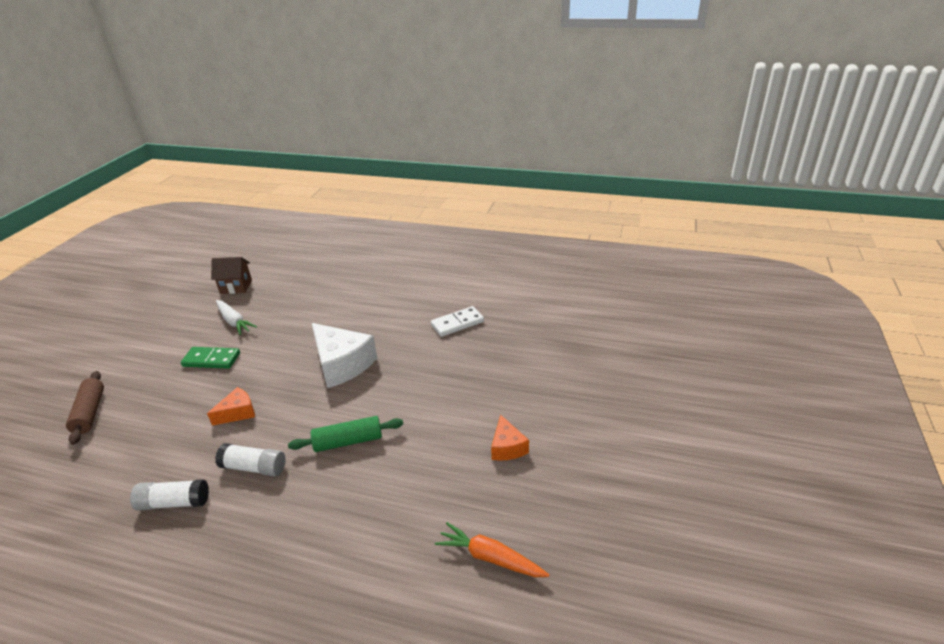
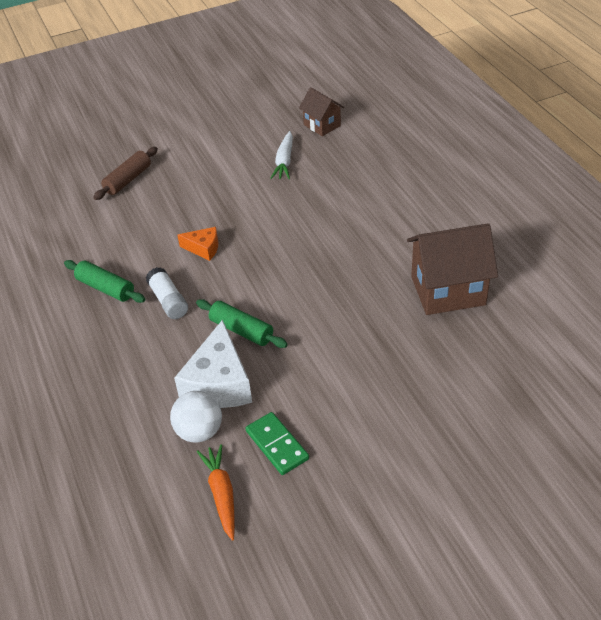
camera: 50 degrees right, 10 degrees up
(174, 502) = (105, 288): white glue stick -> green rolling pin
(211, 360) = (234, 188): green domino -> green domino (277, 445)
(342, 364) = (312, 260): white cheese -> white cheese (219, 383)
(411, 532) = (199, 431): none -> white ball
(457, 323) = (448, 291): white domino -> brown house
(507, 447) = (337, 431): orange cheese -> none

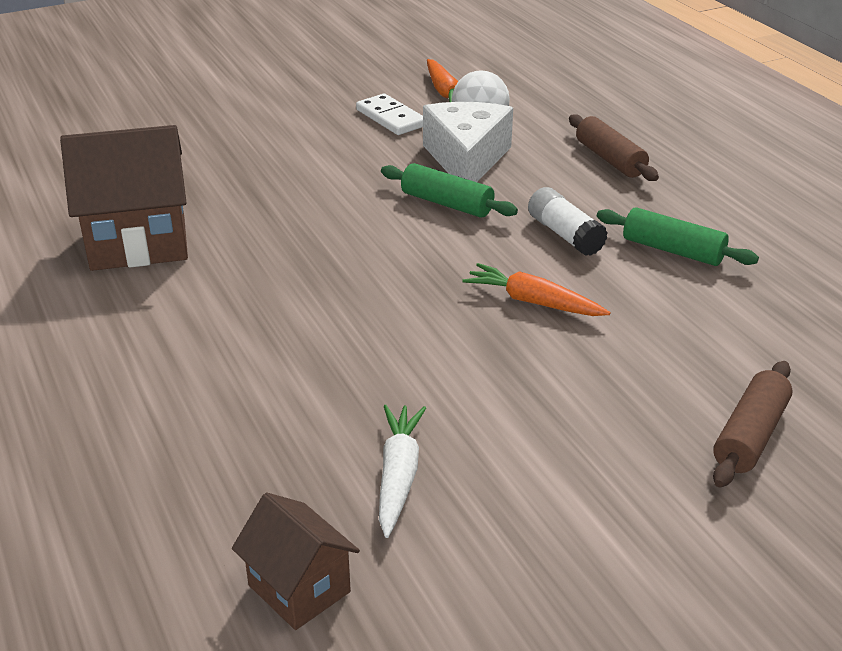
camera: 175 degrees right, 10 degrees down
(105, 383) = (610, 159): none -> brown rolling pin
(203, 248) = (533, 302): orange cheese -> orange carrot
(277, 445) = (391, 118): green domino -> white domino

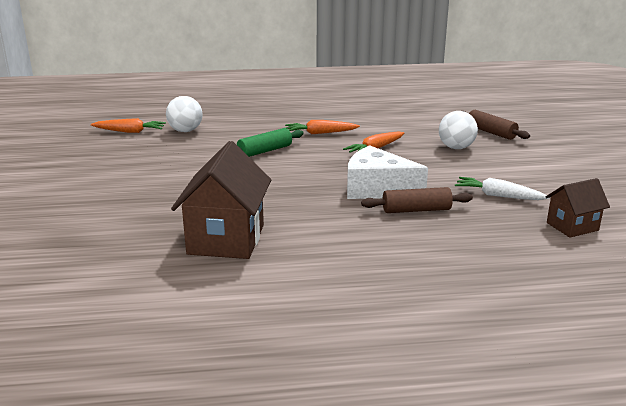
camera: 70 degrees left, 10 degrees down
(391, 118) = (145, 149): white domino -> none
(466, 159) = (220, 139): white cheese -> white cheese (377, 189)
(565, 235) = (320, 133): white glue stick -> orange carrot
(610, 159) = (256, 112): brown rolling pin -> brown rolling pin (416, 210)
(614, 396) = (456, 148): none -> white ball
(672, 250) = (351, 118): green rolling pin -> none

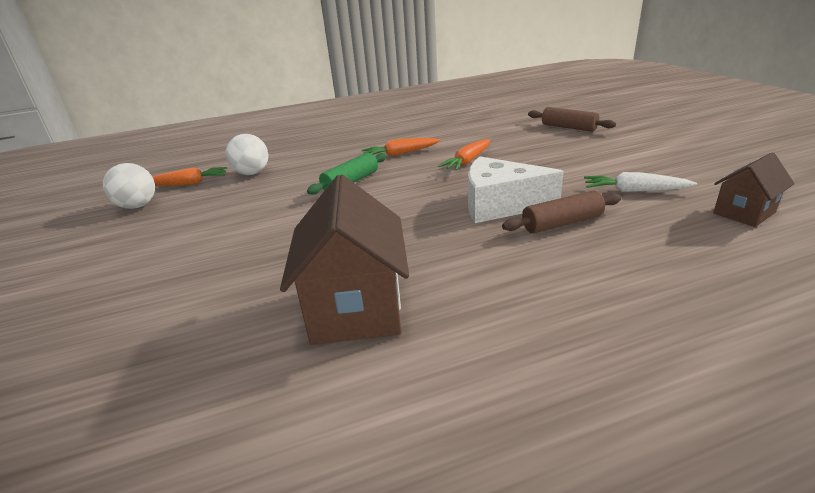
camera: 10 degrees left, 5 degrees up
(456, 148) = (548, 147): white ball -> white ball (137, 206)

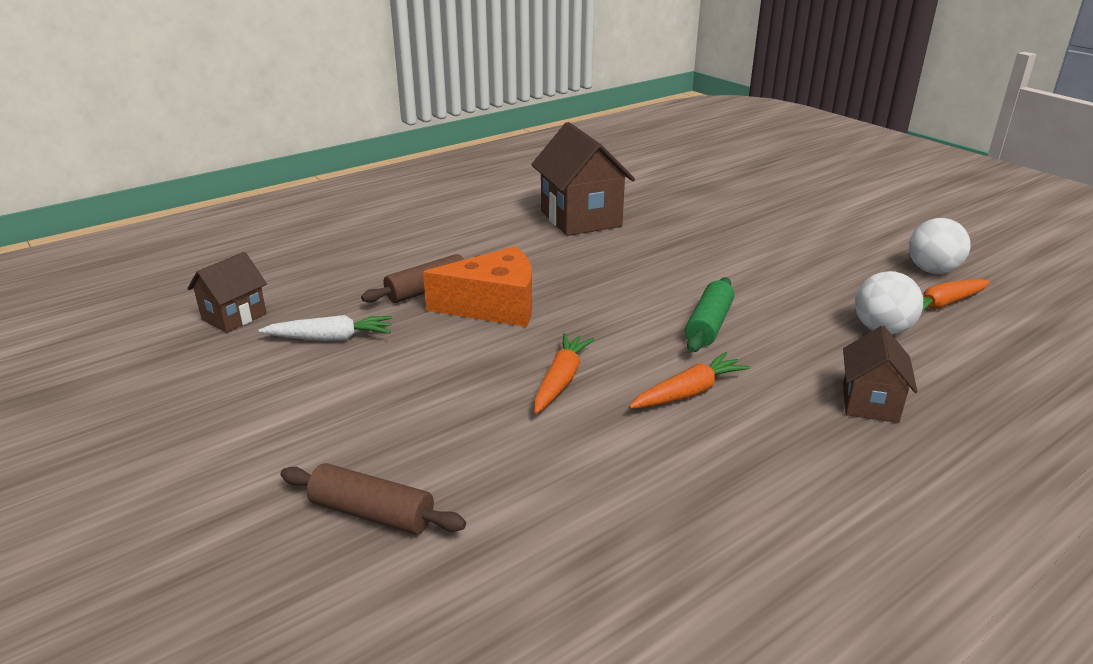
camera: 160 degrees right, 0 degrees up
(318, 147) = (870, 403): none -> brown house
(500, 205) = (494, 306): white cheese -> orange cheese

